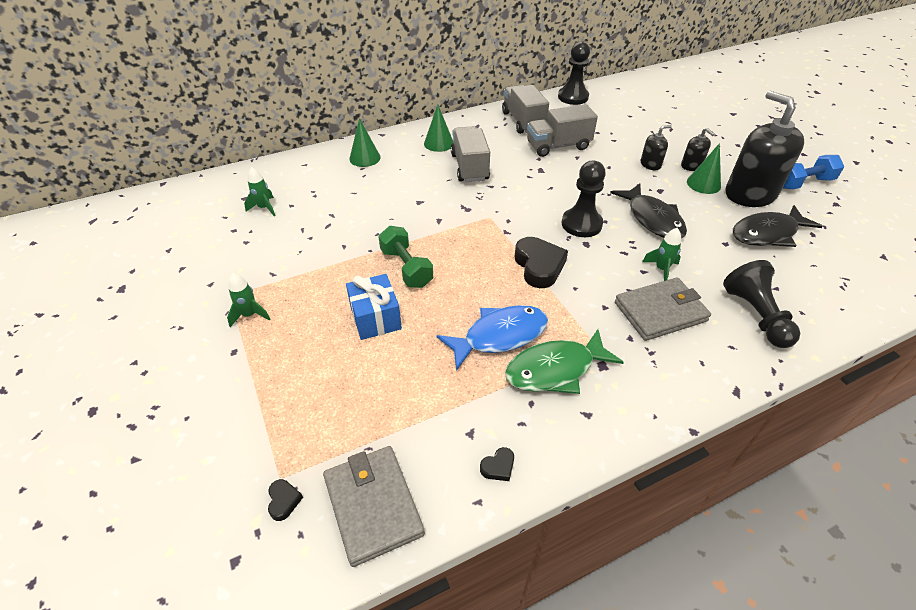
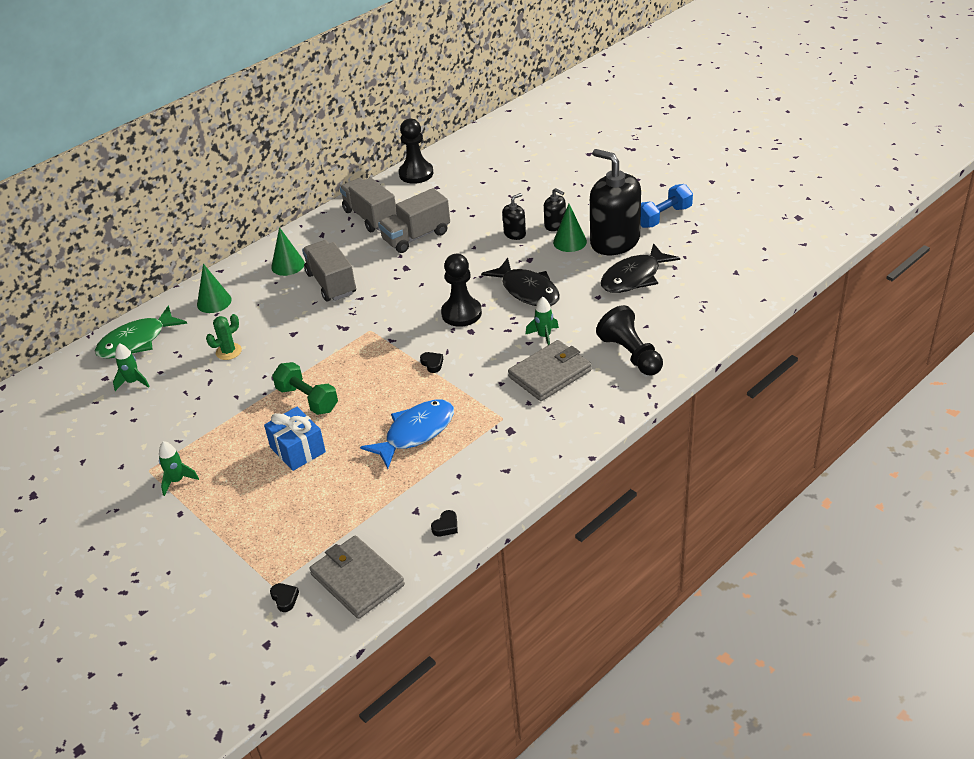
camera: 15 degrees left, 5 degrees down
(356, 203) = (228, 351): none -> green cactus
(539, 266) = (432, 364): black heart -> black heart, size x0.46
(555, 369) = (471, 445): green fish -> green fish (136, 341)

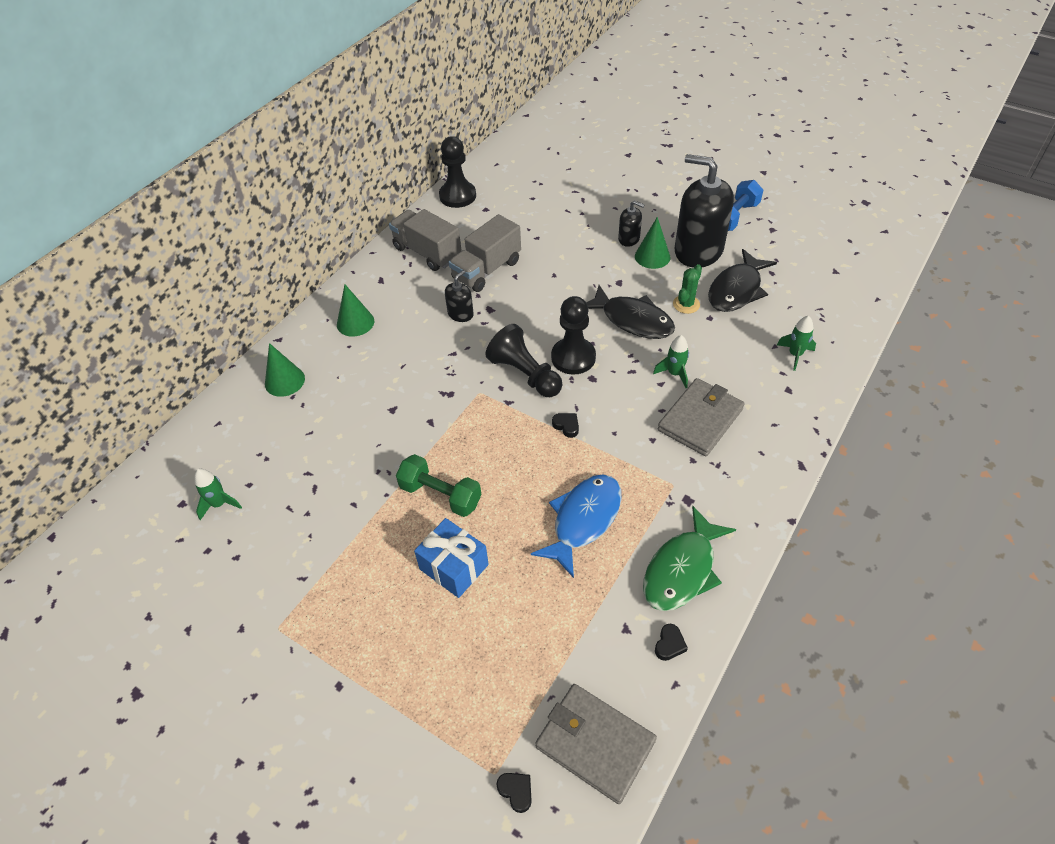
camera: 15 degrees left, 10 degrees up
(136, 341) = (206, 447): green fish -> green fish (682, 570)
(177, 480) = (320, 637): green rocket -> green rocket (795, 355)
(228, 351) = (324, 444): green cactus -> green cactus (686, 304)
(331, 283) = (413, 339): grey truck -> none
(515, 234) = (591, 254): black soap dispenser -> black soap dispenser (460, 314)
(631, 354) = (775, 383): black pawn -> black pawn (525, 374)

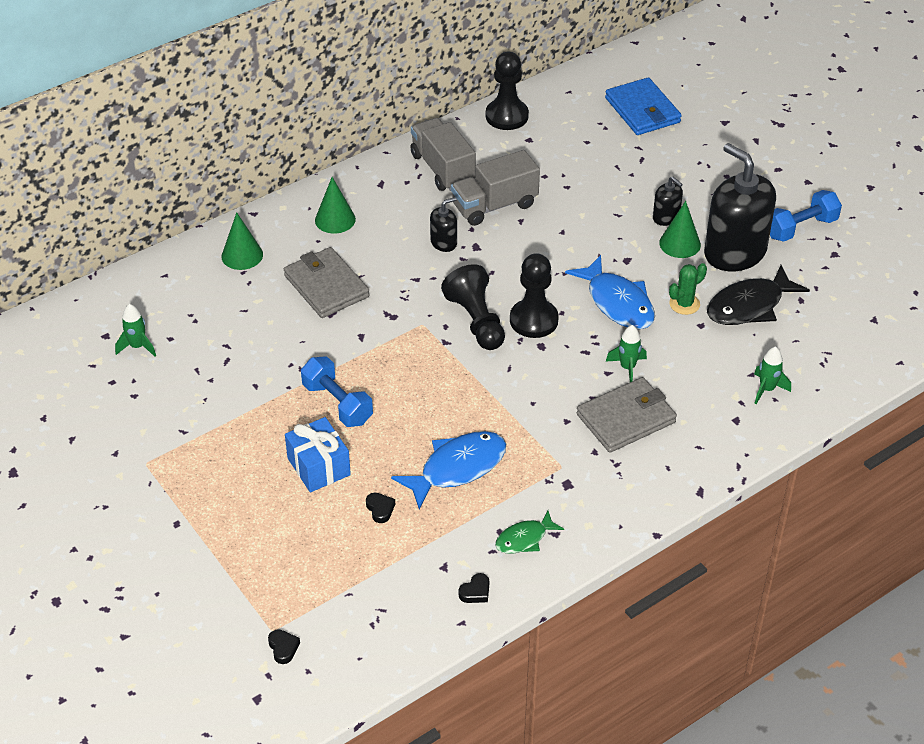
camera: 20 degrees right, 5 degrees down
(440, 495) = (337, 403): green dumbbell -> blue dumbbell
(561, 162) = (642, 110): none -> blue wallet
(566, 426) = (489, 382): black heart -> black heart (380, 509)
(595, 744) = (366, 639): grey wallet -> grey wallet (326, 286)
(633, 320) = (617, 302): black fish -> blue fish
(682, 570) = (524, 539): green fish -> green fish, size x0.57

